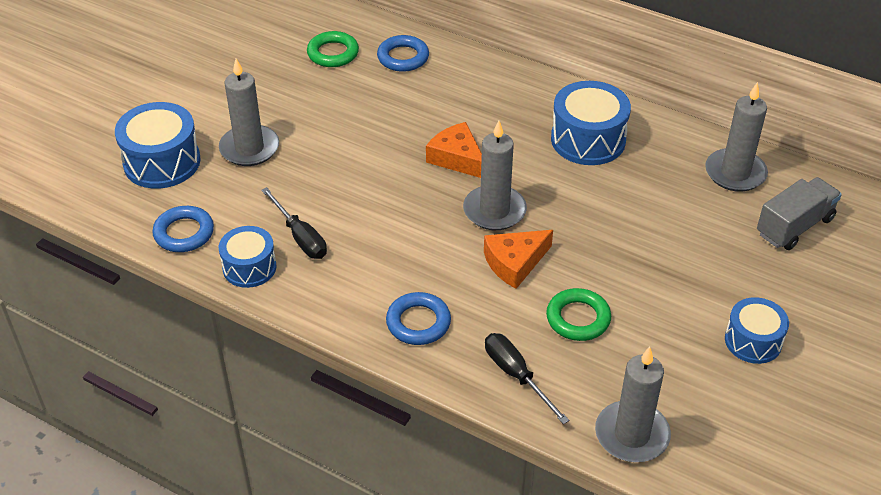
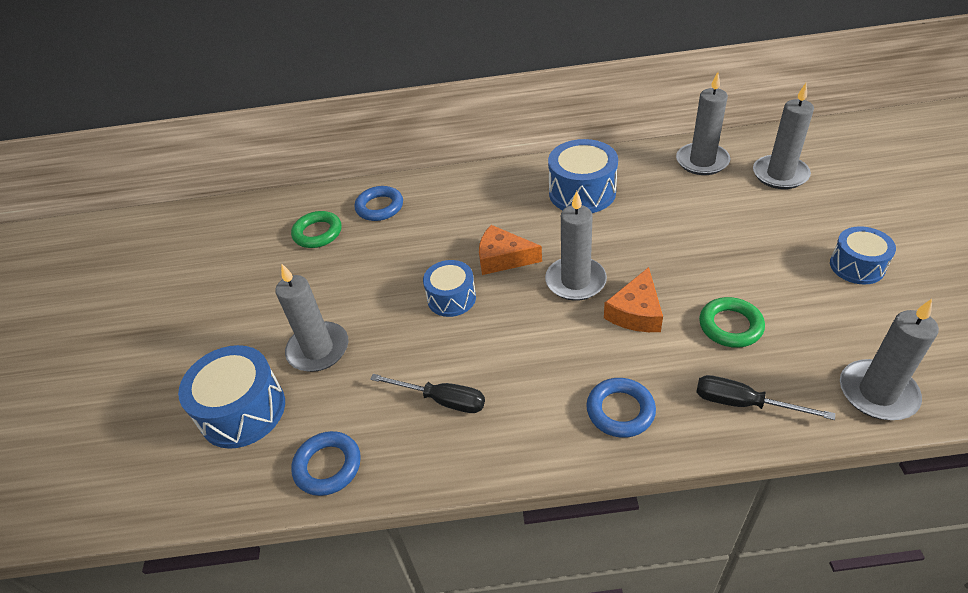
camera: 30 degrees left, 0 degrees up
(249, 267) = (423, 459): blue drum -> blue drum (451, 298)
(794, 226) = (780, 174): grey truck -> grey candle

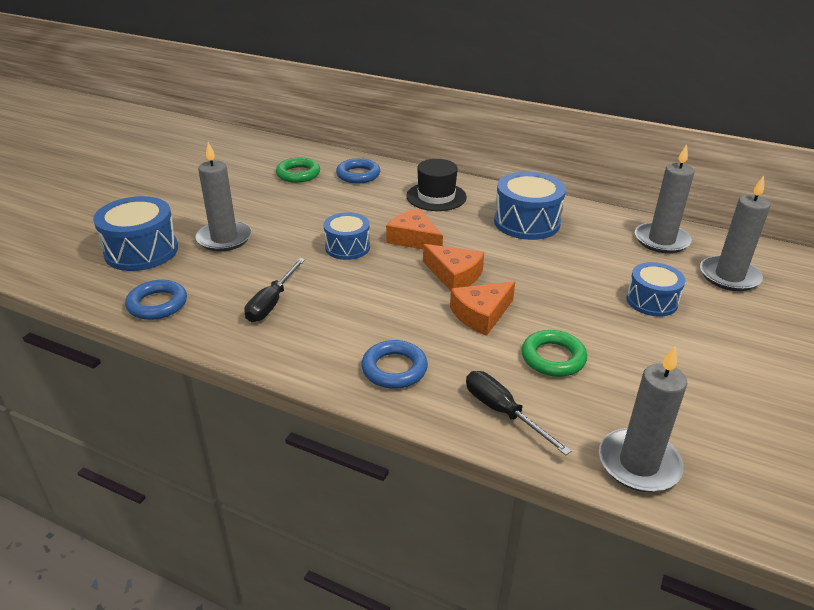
camera: 25 degrees right, 10 degrees down
(442, 400) = (272, 302): black screwdriver -> black screwdriver turned 60 degrees clockwise
(477, 199) = (436, 196): none -> black hat
(575, 281) = (454, 275): grey candle -> orange cheese
(857, 266) = (729, 369): blue drum -> blue drum (652, 301)

